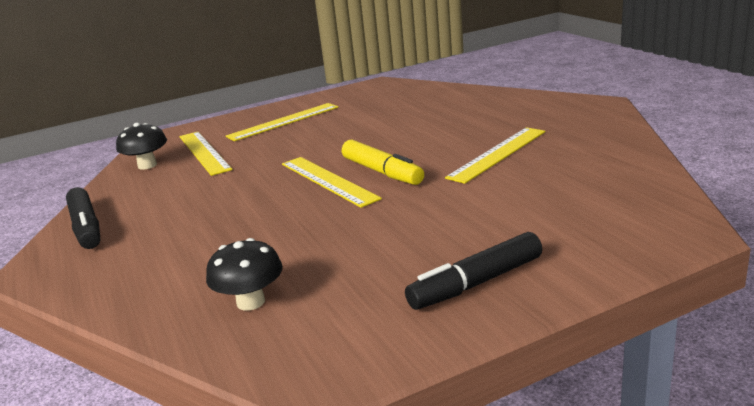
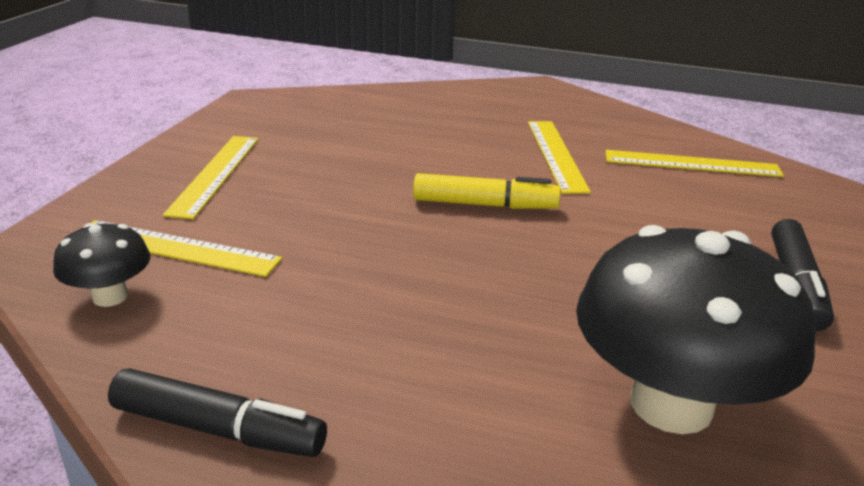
camera: 50 degrees left, 5 degrees up
(251, 302) = (671, 404): black mushroom -> black mushroom, size x2.07
(328, 180) = (445, 233): yellow ruler -> yellow ruler (692, 164)

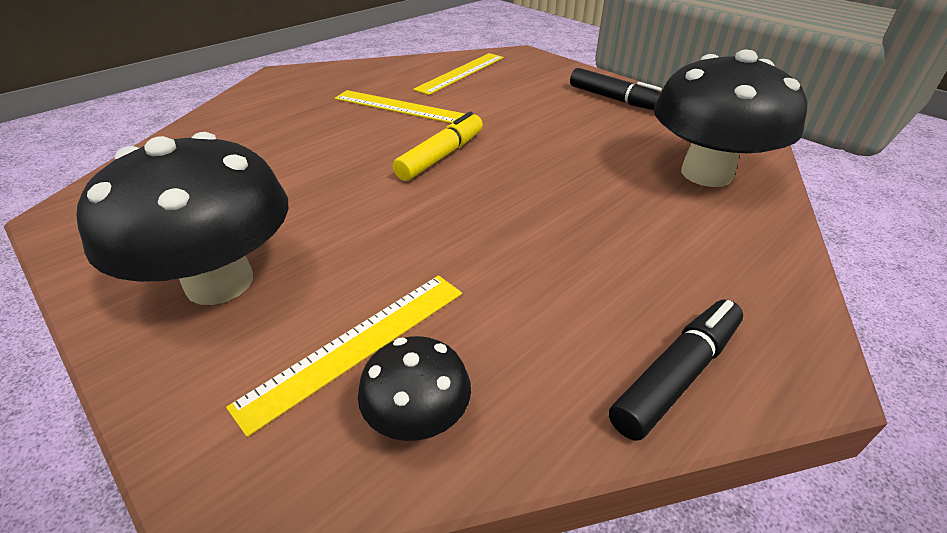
camera: 60 degrees left, 10 degrees up
(215, 174) = (219, 282): yellow ruler -> black mushroom

